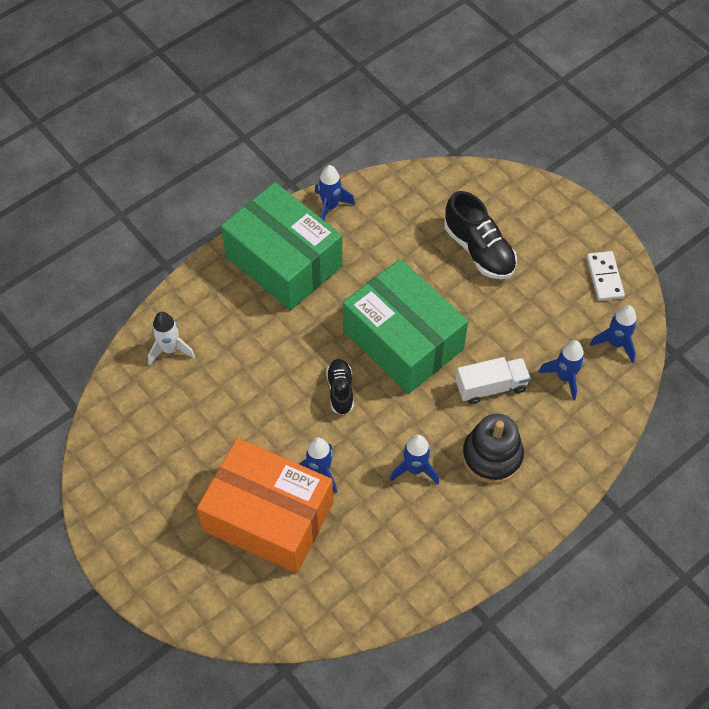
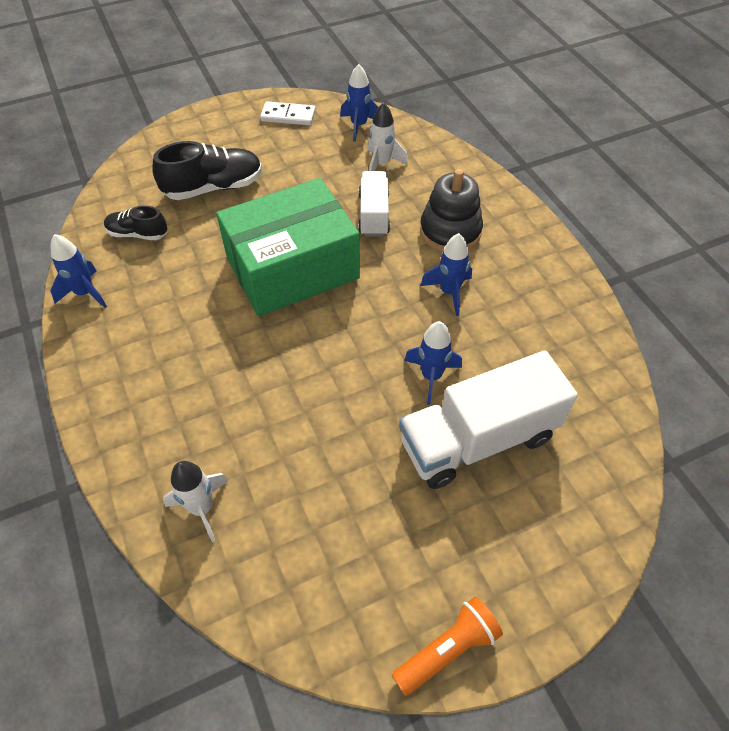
camera: 75 degrees left, 5 degrees down
(104, 523) = (447, 649): none -> orange flashlight
(268, 517) = (478, 439): orange box -> white truck
(284, 261) = (134, 353): green box -> none
(340, 390) = (334, 335): black shoe -> black shoe (138, 234)
(564, 377) = (381, 164): blue rocket -> white rocket

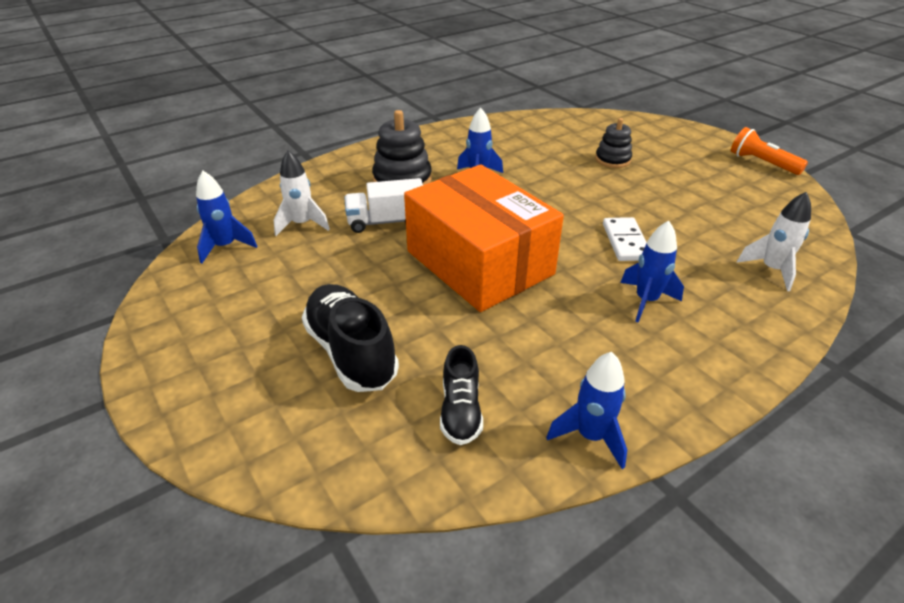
camera: 100 degrees left, 15 degrees down
(288, 116) = (190, 308): white domino -> white domino (625, 242)
(292, 268) = (479, 262): green box -> orange box
(431, 376) = (570, 179): blue rocket -> blue rocket (646, 301)
(478, 439) = (612, 160): white truck -> black stacking toy

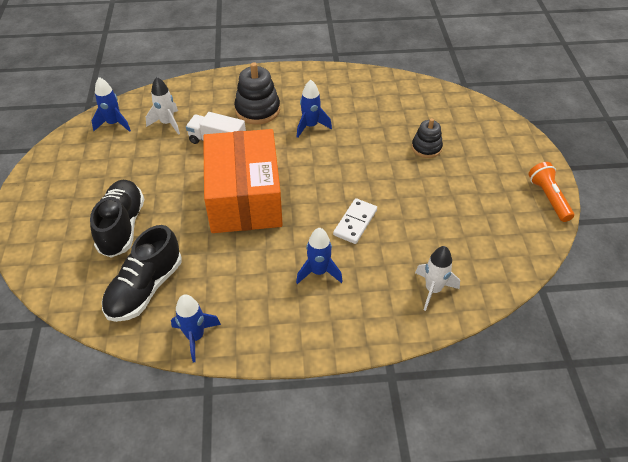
camera: 30 degrees right, 10 degrees up
(460, 411) = (145, 288): black shoe -> black shoe, size x1.67

